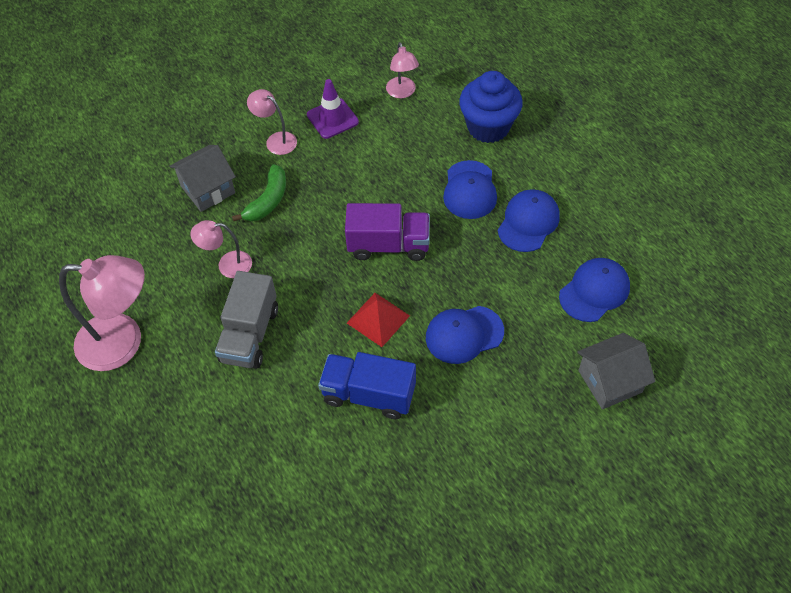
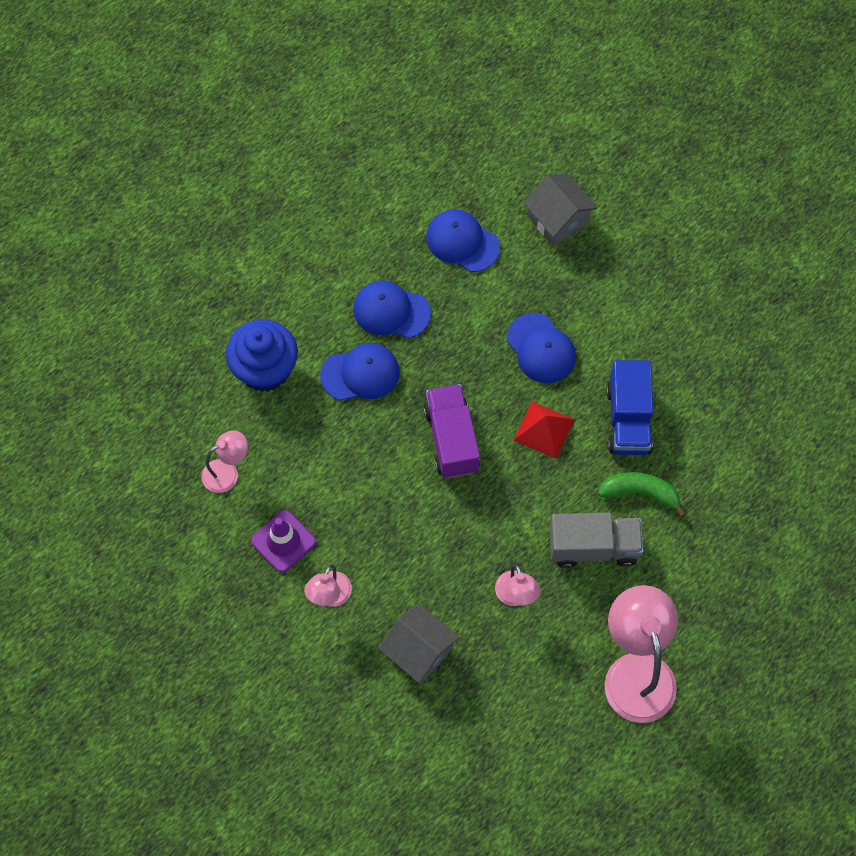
camera: 105 degrees left, 10 degrees up
(268, 200) = (420, 579): green banana -> green banana (640, 493)

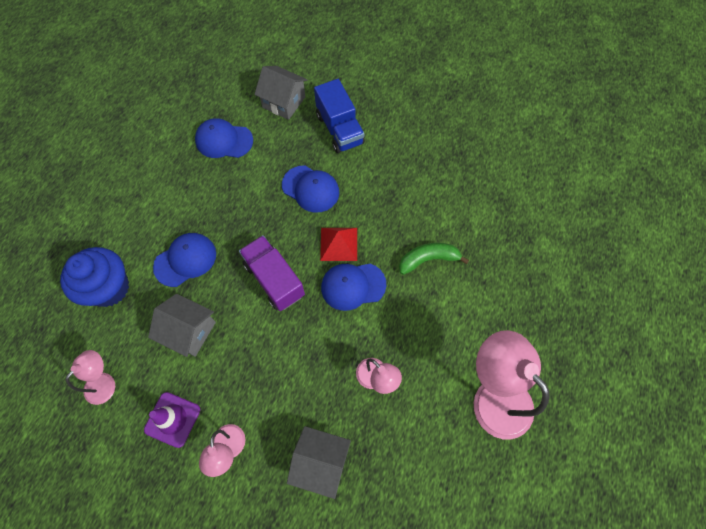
camera: 25 degrees left, 0 degrees up
(335, 456) = (189, 331): none -> grey house
(391, 311) = (191, 206): blue cap -> blue cap (353, 286)
(593, 547) = (415, 314): grey truck -> none
(628, 419) = (394, 212): blue truck -> blue truck (339, 129)

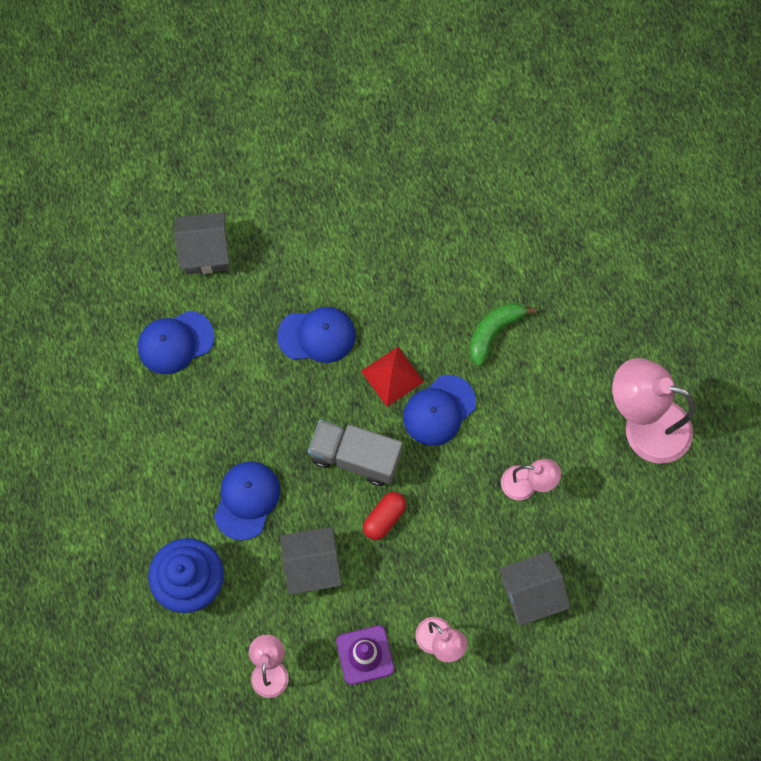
camera: 35 degrees left, 5 degrees up
(261, 333) = (384, 518): none -> red capsule
(274, 279) = (355, 457): purple truck -> grey truck
(339, 129) = (295, 245): blue truck -> none

